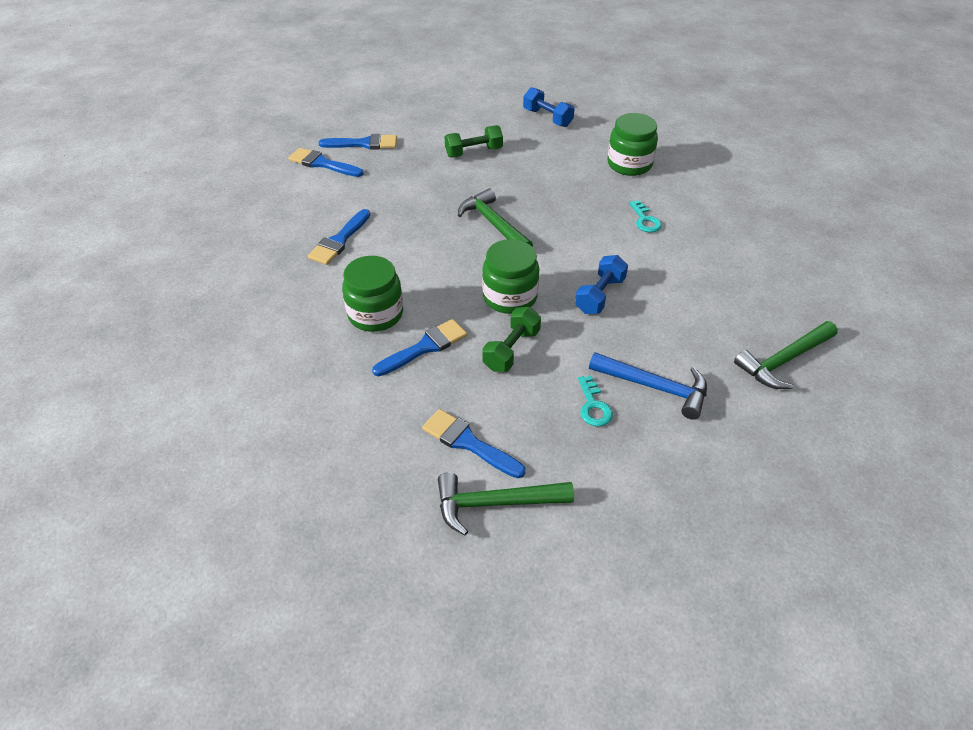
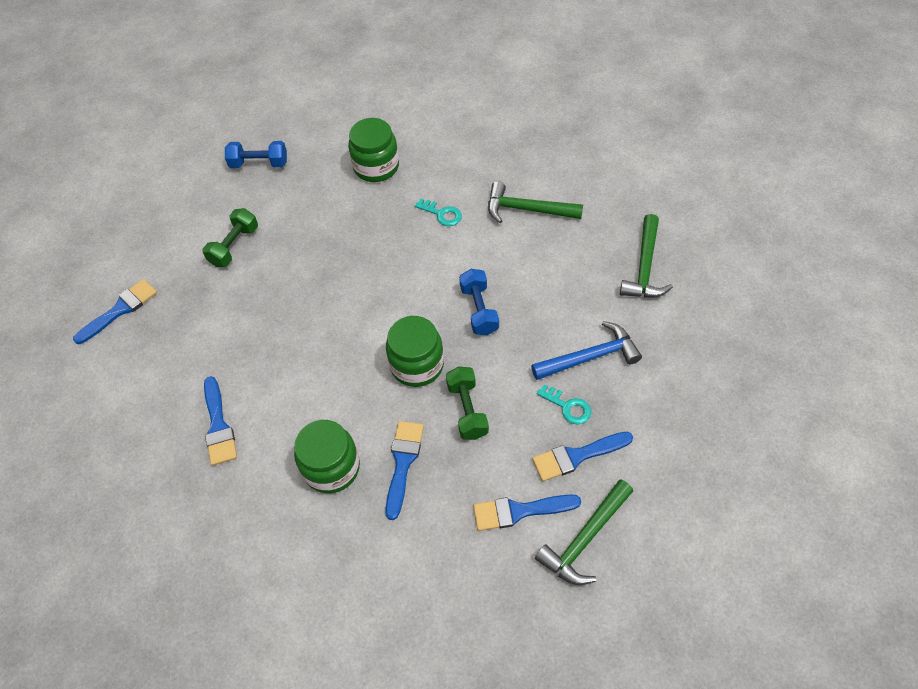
camera: 40 degrees left, 10 degrees up
(322, 164) = (105, 361): blue brush -> blue brush (577, 456)
(493, 224) = (331, 307): green hammer -> green hammer (527, 209)

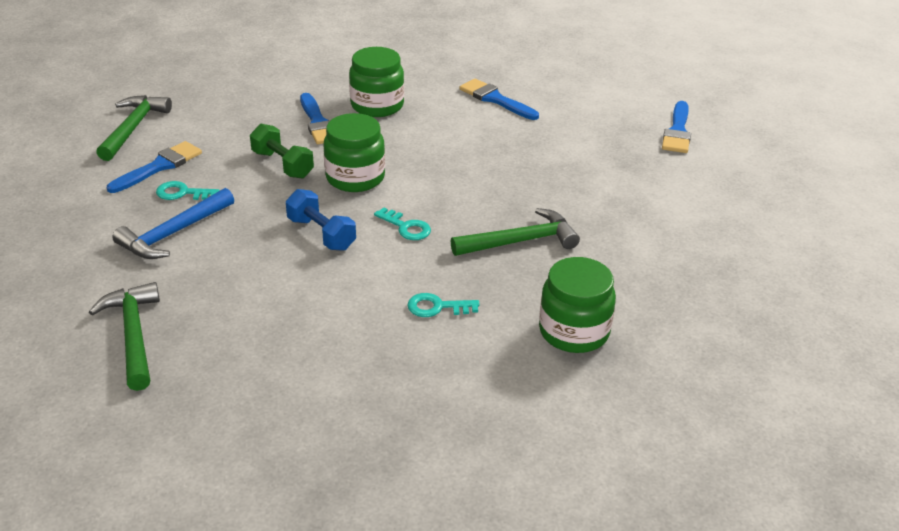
camera: 145 degrees right, 20 degrees down
(234, 246) = (640, 203): green dumbbell -> none
(259, 163) = (722, 284): blue dumbbell -> none
(414, 291) = (406, 227): none -> turquoise key
(519, 511) = (198, 126): blue brush -> none
(527, 209) = (327, 349): green hammer -> green hammer (521, 241)

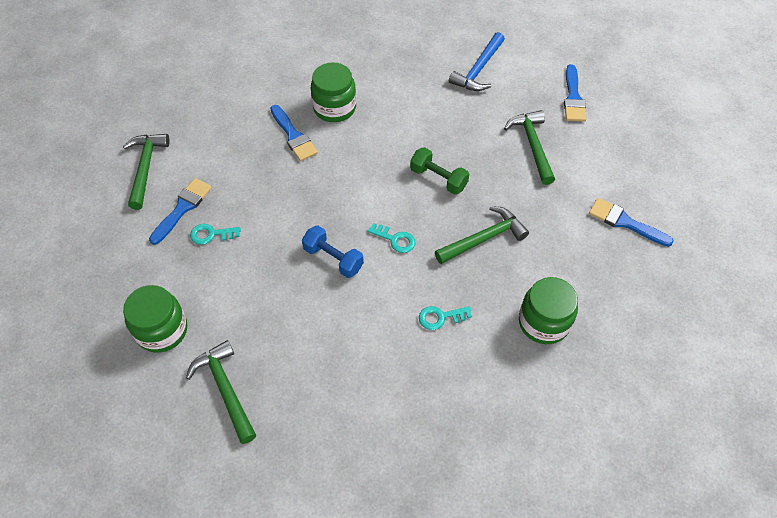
camera: 10 degrees left, 20 degrees up
(173, 234) = (219, 280): blue hammer -> blue hammer (478, 70)
(282, 165) = (280, 188): green dumbbell -> green dumbbell (438, 178)
(355, 178) = (341, 193): green jar -> green jar (162, 330)
(495, 99) = (426, 85): blue brush -> blue brush (625, 222)
(611, 166) = (532, 145): none -> green hammer

